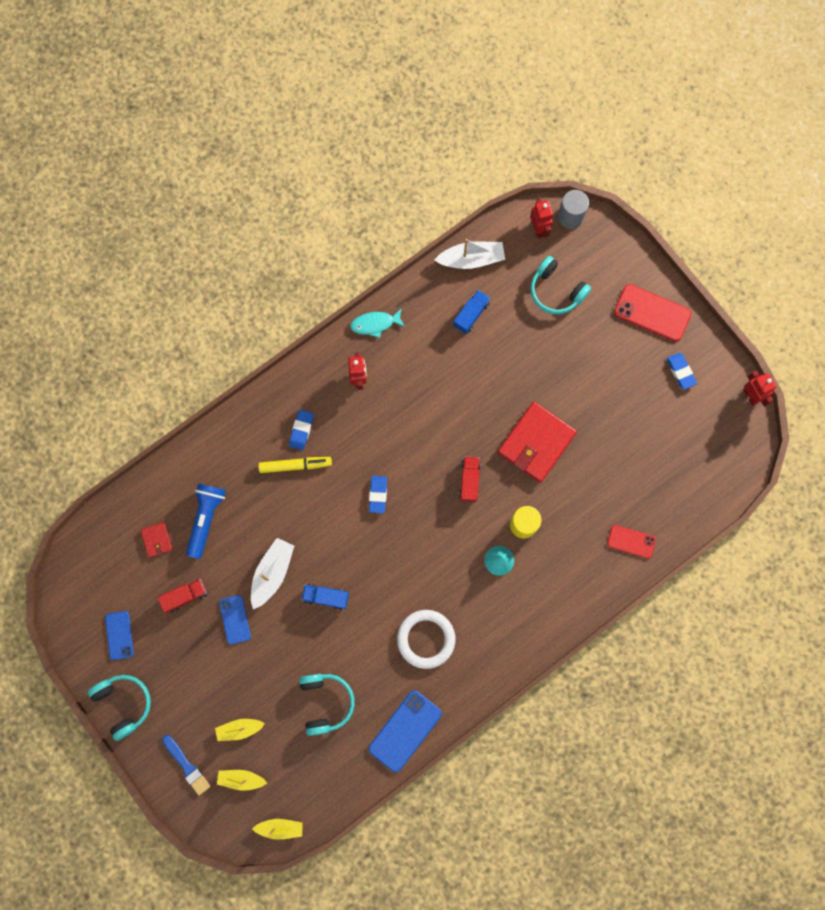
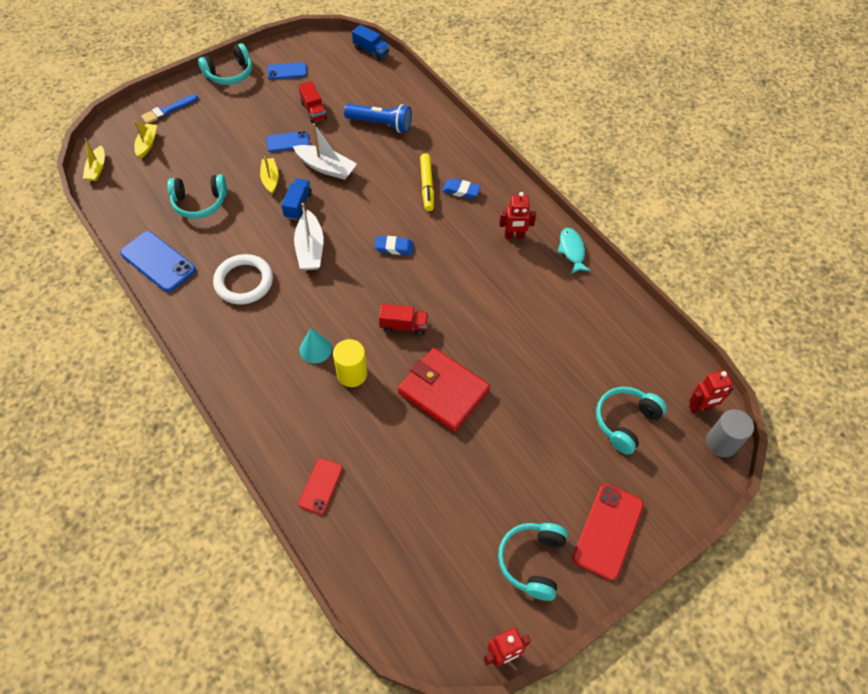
camera: 90 degrees right, 20 degrees down
(157, 540) = (365, 94): red wallet -> none
(239, 729) = (190, 143): yellow boat -> yellow boat (270, 179)
(471, 259) = (653, 338): white boat -> white boat (310, 248)
(471, 315) = (589, 335): blue truck -> blue truck (371, 51)
(680, 372) = (532, 561): blue eraser -> turquoise headphones

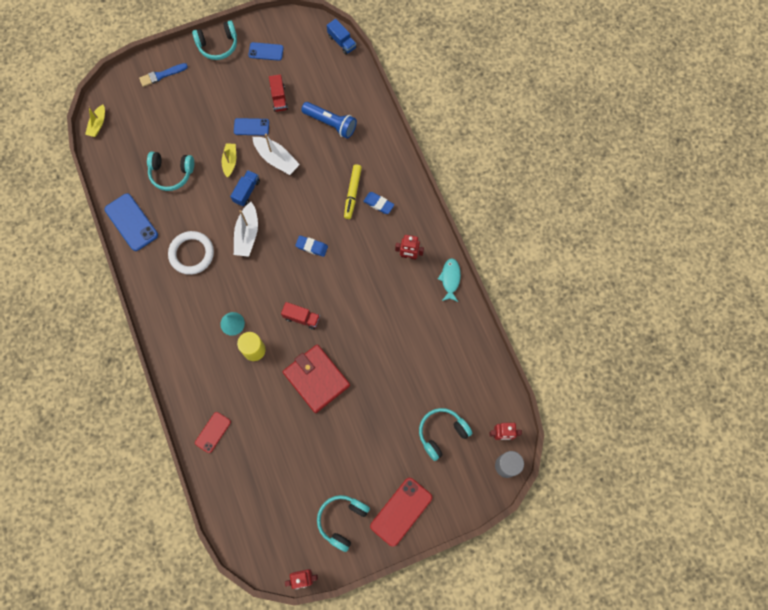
camera: 15 degrees right, 15 degrees up
(147, 144) = (140, 107): yellow boat -> none

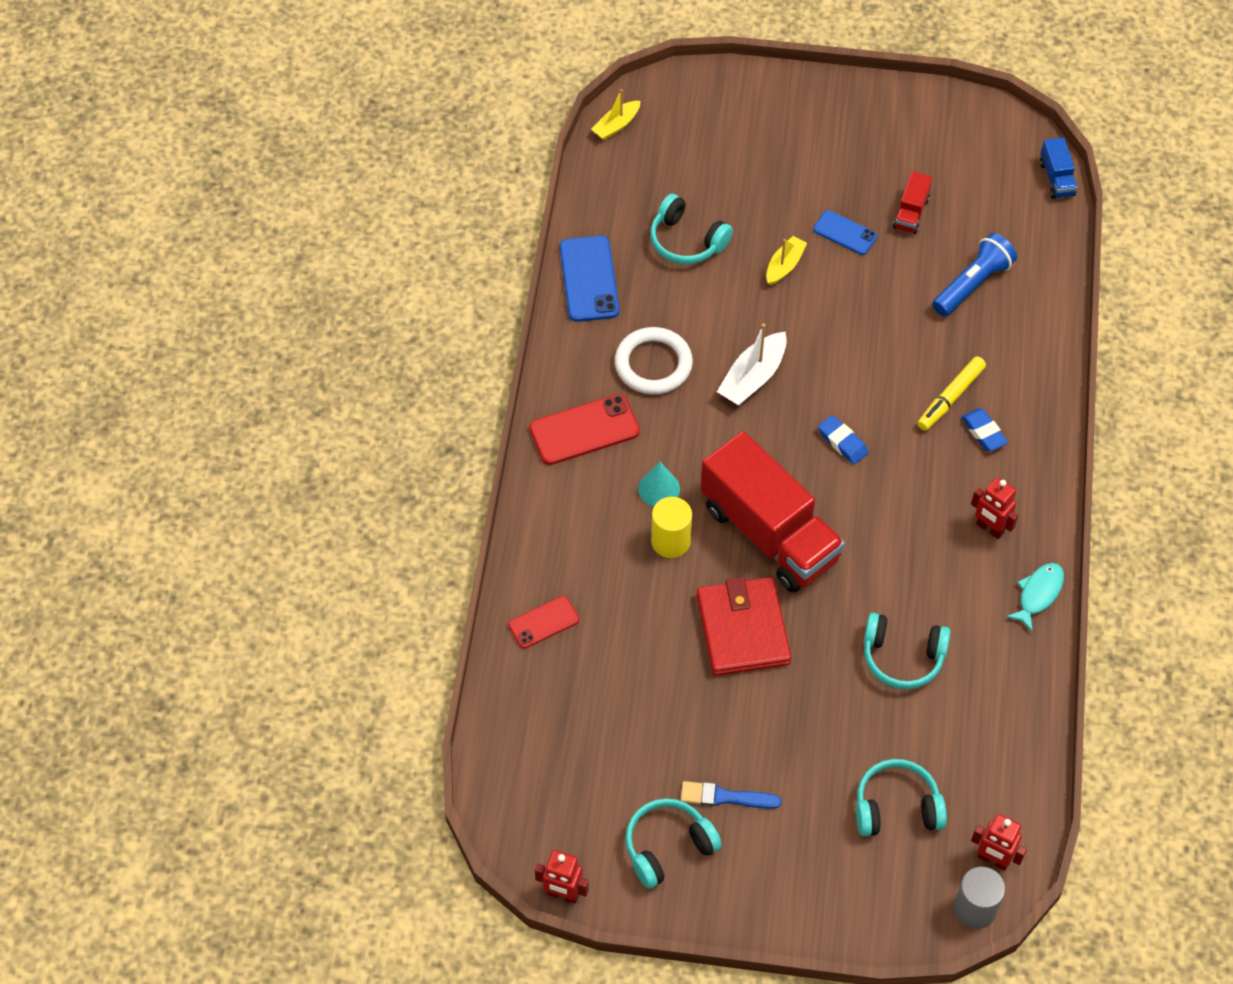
camera: 30 degrees right, 15 degrees down
(161, 75) = (749, 101): blue brush -> blue brush (725, 797)
(218, 45) = (858, 98): turquoise headphones -> turquoise headphones (902, 657)
(246, 191) = (786, 318): blue truck -> none
(266, 51) = (928, 139): blue phone -> none
(276, 159) = (858, 295): white boat -> none
(302, 318) = (769, 533): red truck -> red truck, size x2.40
(331, 123) = (972, 284): blue flashlight -> blue flashlight turned 105 degrees counterclockwise
(401, 511) = (767, 884): red phone -> red phone (584, 430)

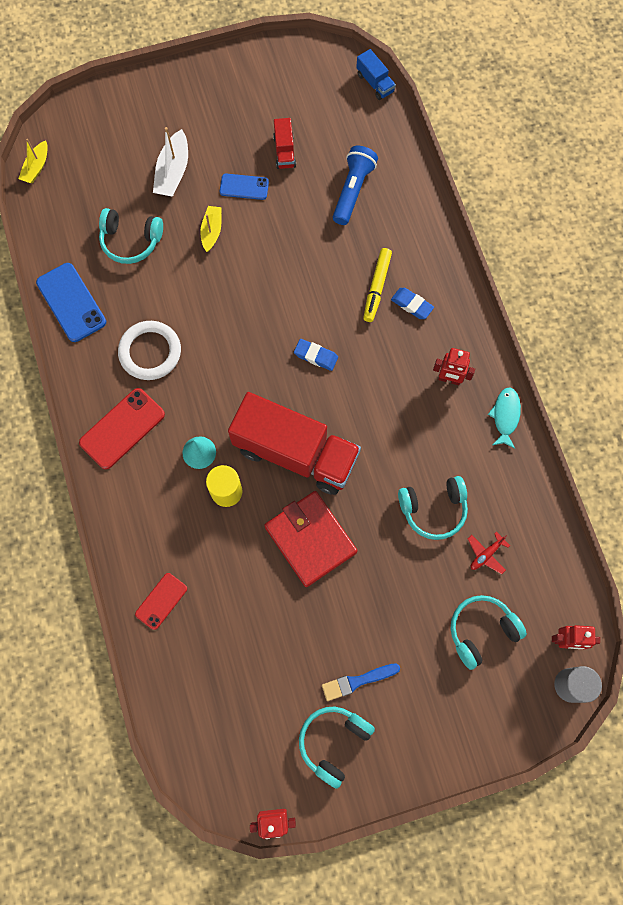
camera: 25 degrees left, 15 degrees up
(753, 377) = (228, 332): white boat -> white boat (173, 172)
(942, 730) = (486, 554): none -> red plane

